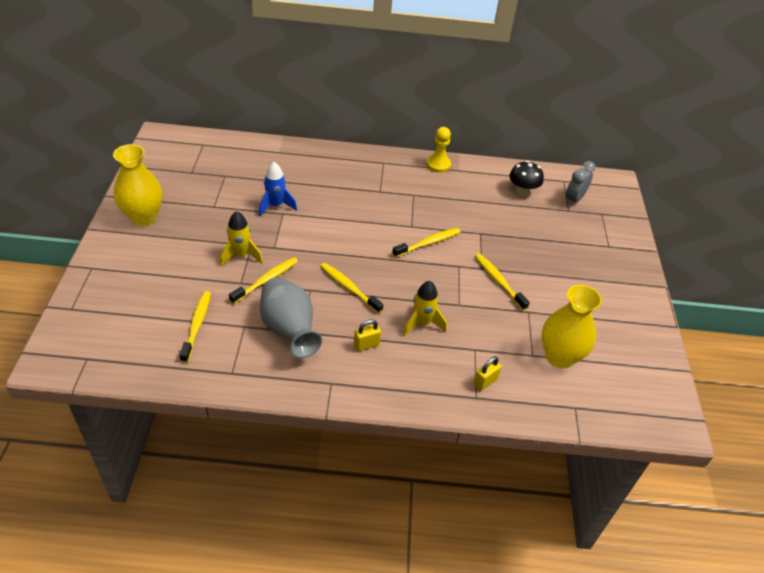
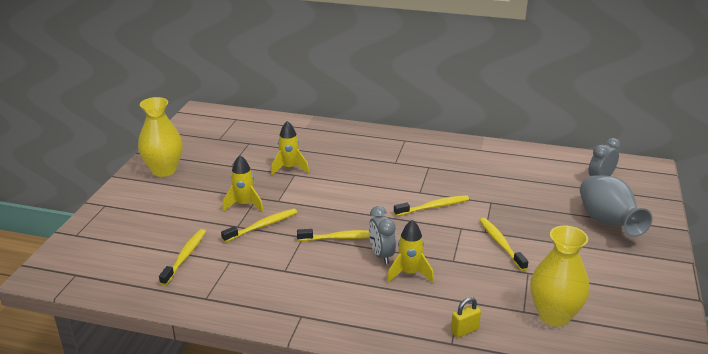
camera: 15 degrees right, 15 degrees down
(276, 206) = (289, 168): blue rocket -> yellow rocket
(289, 330) = (272, 268): grey vase -> grey vase (607, 223)
(349, 288) = (342, 238): yellow toothbrush -> yellow toothbrush turned 120 degrees clockwise
(366, 345) = (346, 287): yellow padlock -> none
(391, 305) = (381, 255): none -> grey clock
(438, 165) = (460, 144): yellow pawn -> none
(522, 191) = (544, 170): black mushroom -> none

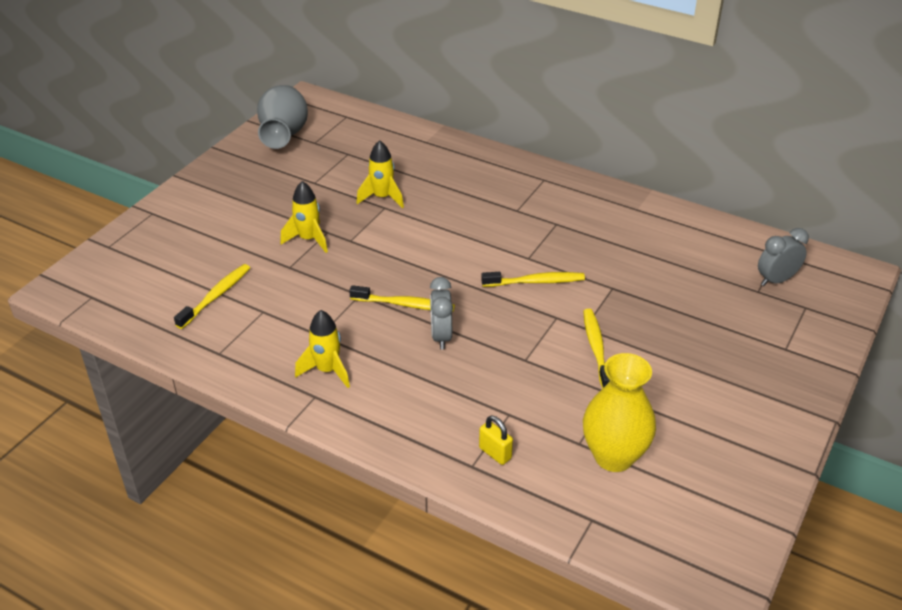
camera: 15 degrees right, 10 degrees up
(164, 170) = (234, 177): yellow vase -> none
(262, 226) = (318, 272): yellow toothbrush -> none
(409, 273) = (463, 367): yellow rocket -> yellow rocket (327, 370)
(464, 330) = (495, 453): yellow padlock -> yellow padlock turned 60 degrees clockwise
(607, 223) = (751, 344): grey vase -> grey vase (284, 136)

